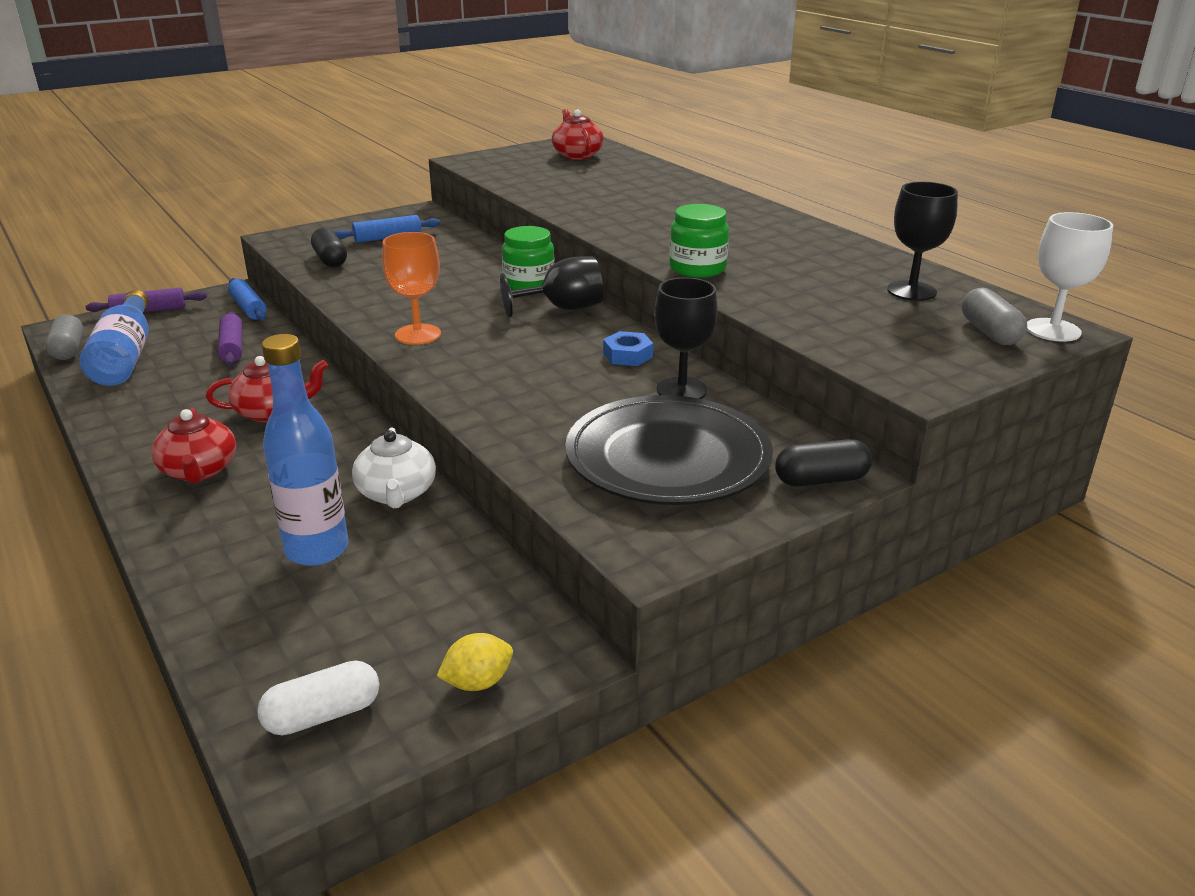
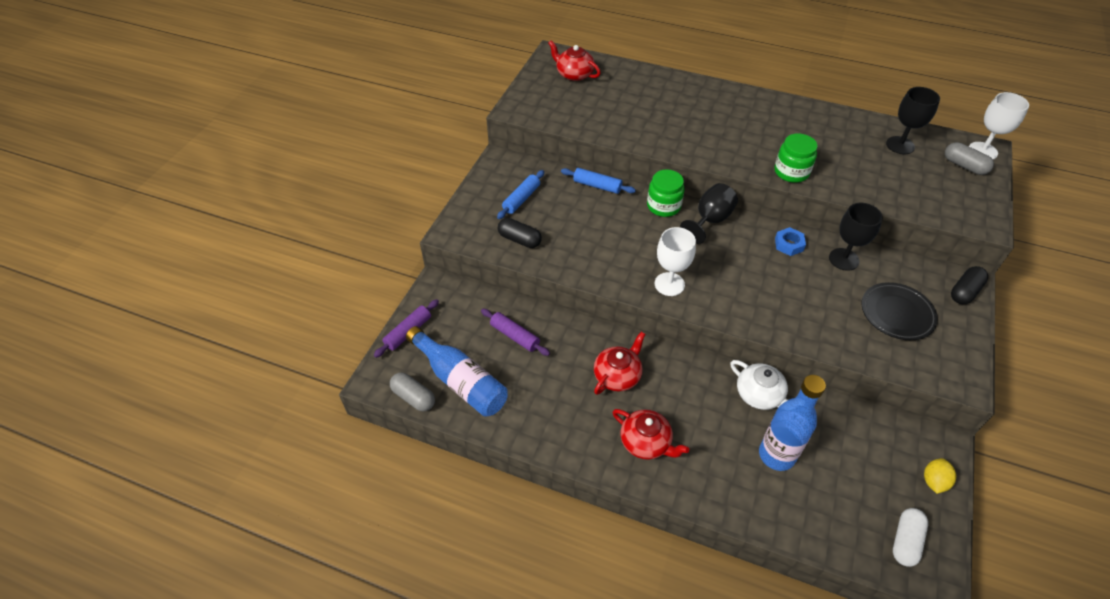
camera: 35 degrees left, 20 degrees up
(248, 308) = (470, 295): blue rolling pin -> blue rolling pin (597, 186)
(418, 334) = (669, 284): orange goblet -> white goblet
(667, 458) = (897, 313): black plate -> black plate, size x0.64

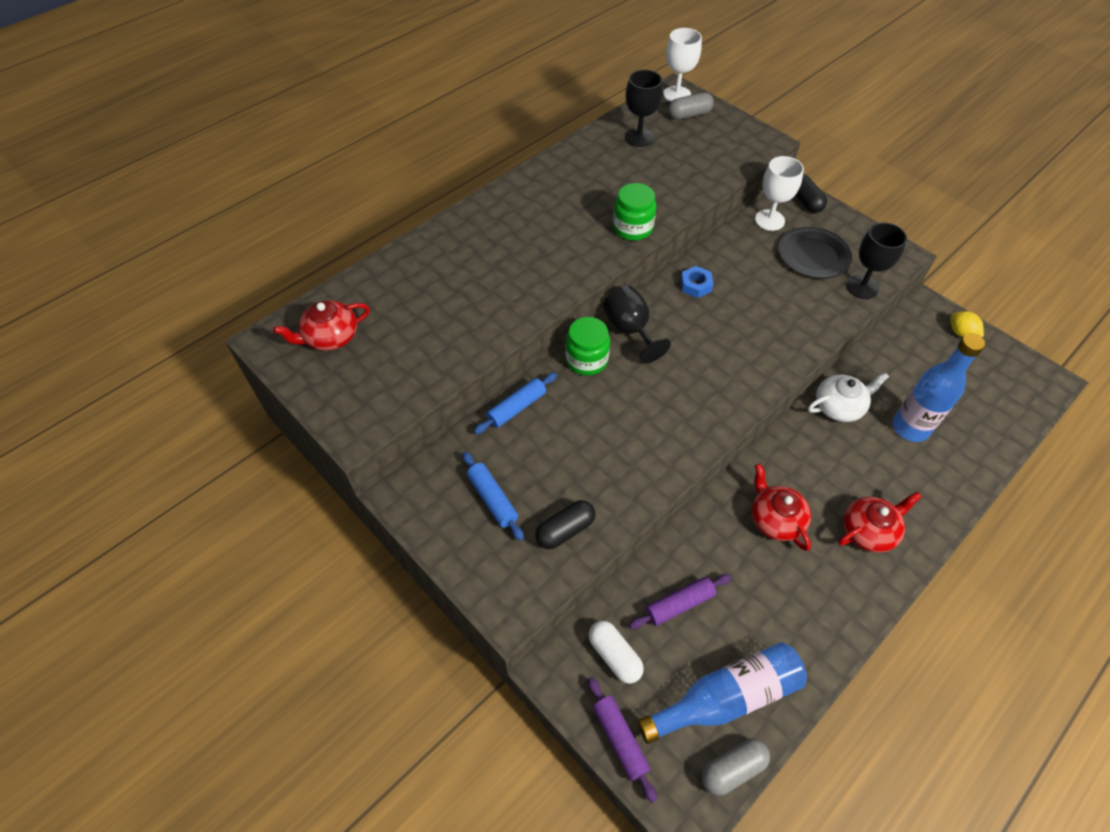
camera: 65 degrees left, 5 degrees up
(669, 284) = (706, 408): white goblet -> white goblet (769, 220)
(843, 259) = (733, 256): black goblet -> black goblet (862, 287)
(905, 541) = (1013, 382): white capsule -> white capsule (614, 655)

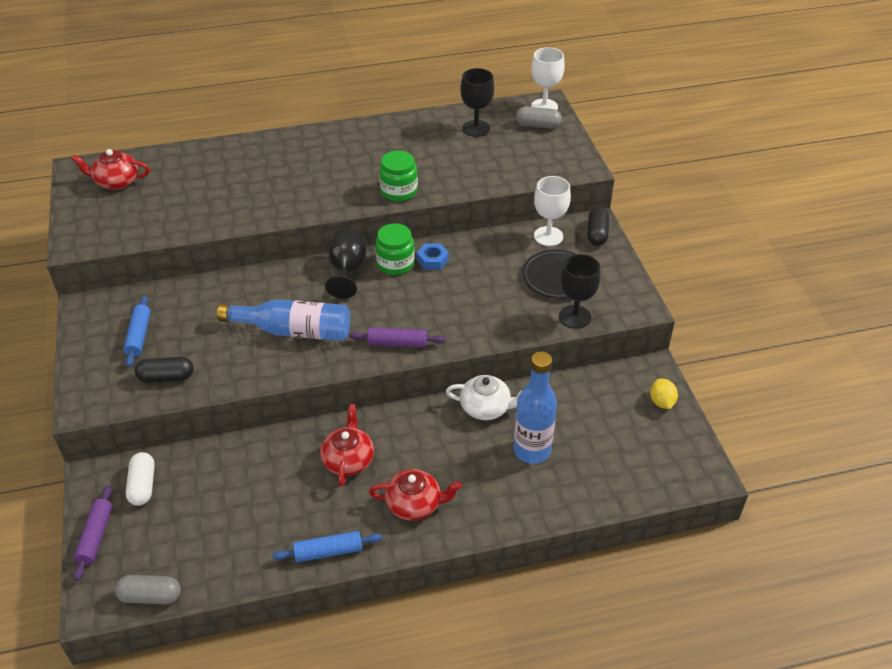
camera: 30 degrees right, 10 degrees down
(517, 408) = (212, 287): blue rolling pin -> blue rolling pin (328, 552)
(586, 360) = (294, 277): green jar -> green jar (395, 263)
(679, 604) = (219, 478): purple rolling pin -> purple rolling pin (397, 343)
(726, 697) = (191, 552): blue bottle -> blue bottle (293, 331)

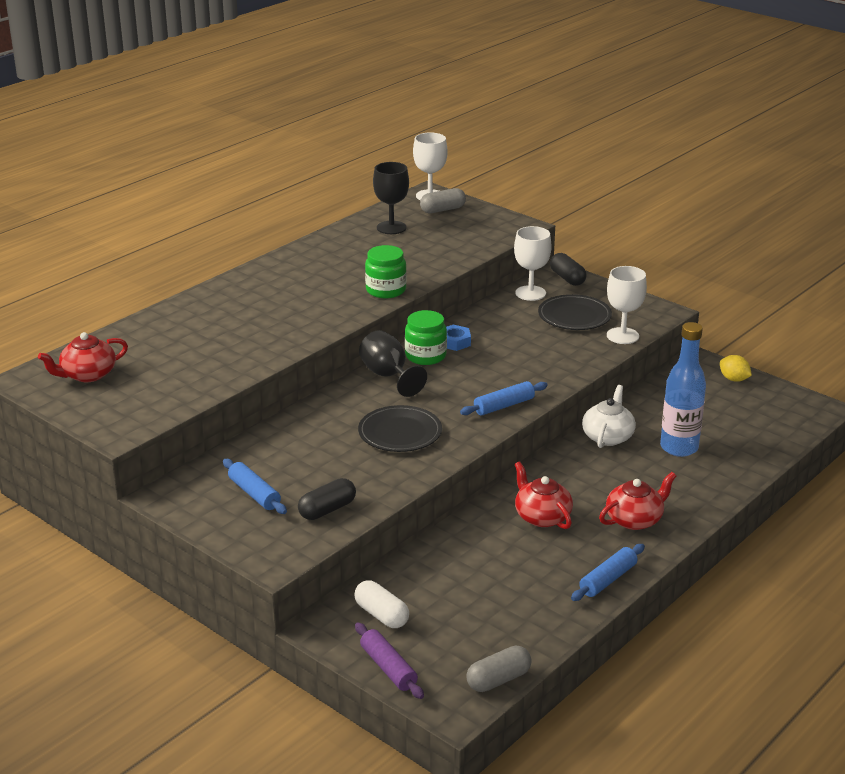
camera: 35 degrees left, 15 degrees down
(293, 331) = (400, 433): blue bottle -> black plate
(397, 343) = (504, 406): purple rolling pin -> blue rolling pin
(486, 407) = (608, 436): white teapot -> white teapot turned 45 degrees counterclockwise
(575, 317) = (622, 336): black goblet -> white goblet

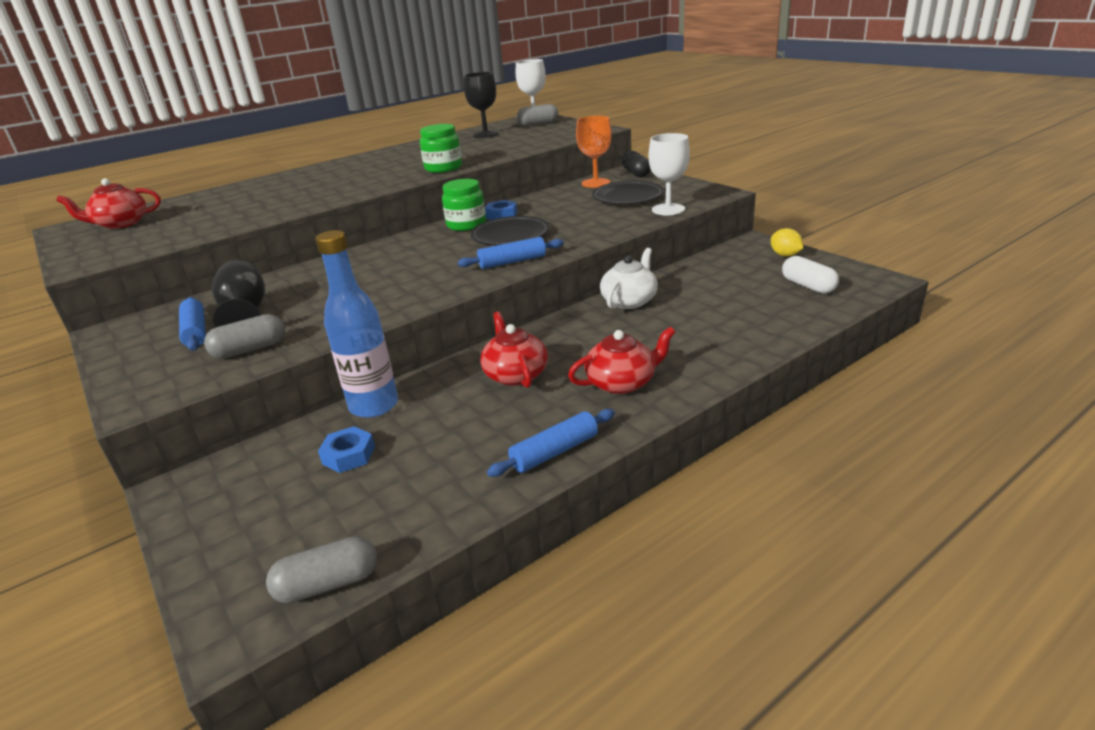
camera: 15 degrees right, 0 degrees up
(327, 510) = (250, 350): black capsule -> grey capsule
(381, 615) = (257, 475): white capsule -> white capsule (808, 286)
(388, 376) = (419, 238): black goblet -> black goblet (246, 314)
(388, 668) = (205, 549): purple rolling pin -> none
(400, 433) = (390, 282): black plate -> black plate (510, 235)
(445, 594) = (349, 455): none -> blue nut
(530, 293) = (596, 183): white goblet -> orange goblet
(679, 448) = (704, 312): blue bottle -> blue bottle (374, 406)

